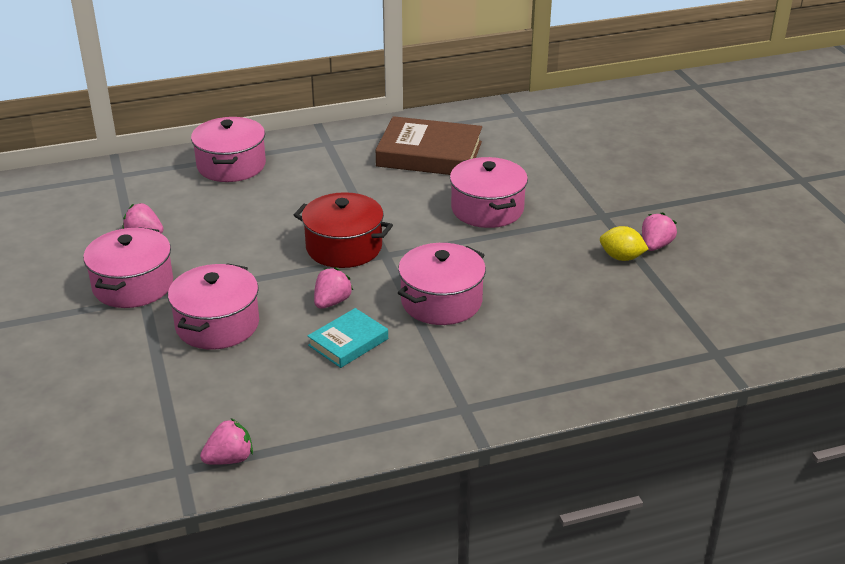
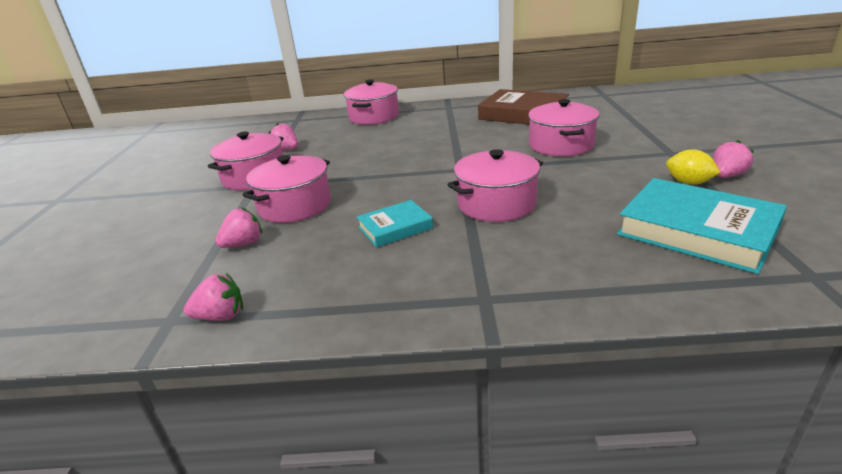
camera: 20 degrees right, 5 degrees down
(332, 302) = (398, 197): pink strawberry -> pink strawberry (243, 244)
(344, 247) = (428, 163): red pot -> none
(630, 317) = (697, 231): none -> turquoise book

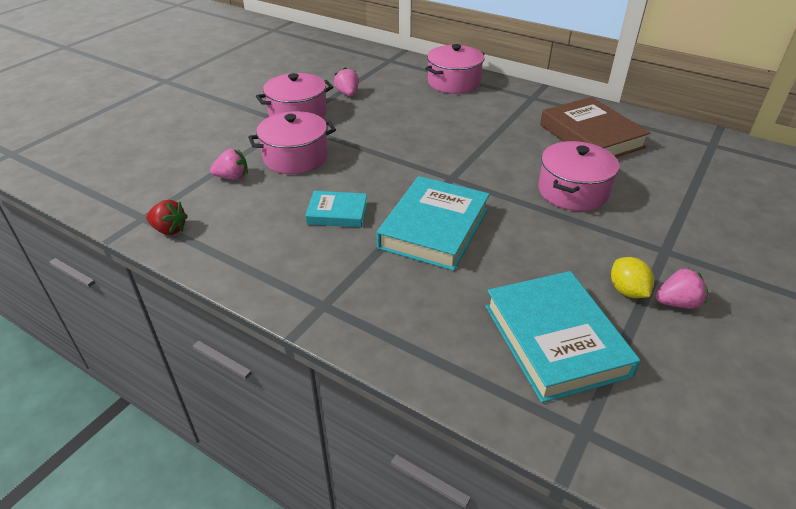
camera: 30 degrees right, 10 degrees up
(221, 316) = (169, 230): pink strawberry -> red strawberry
(496, 204) = (434, 228): pink pot -> turquoise book

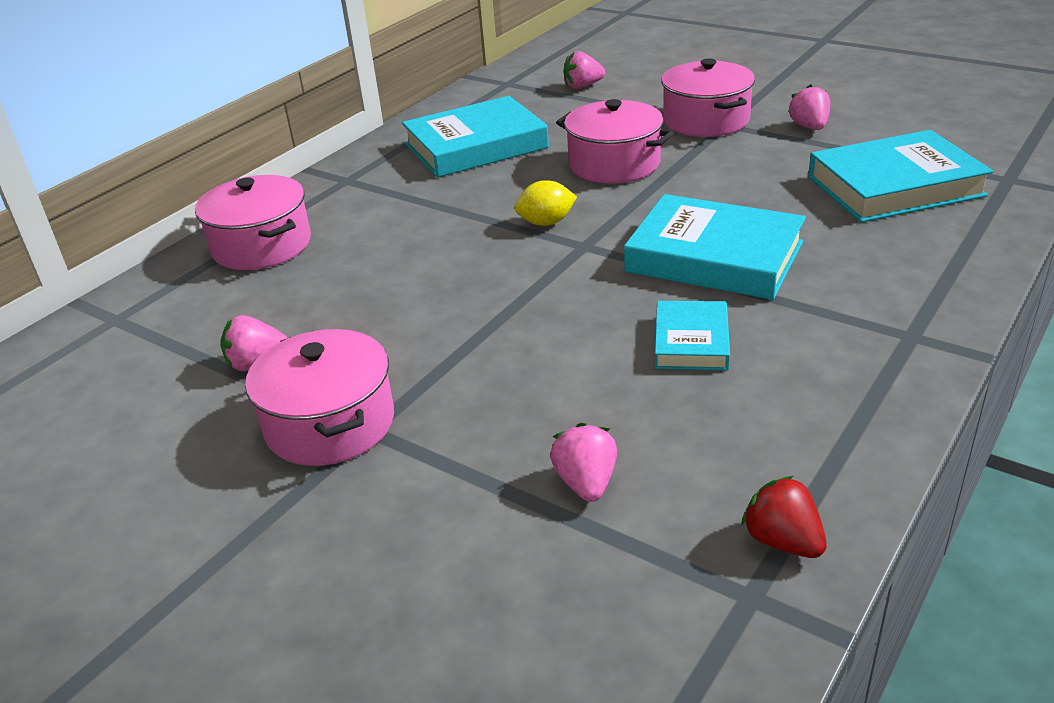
camera: 85 degrees left, 5 degrees down
(169, 230) = (783, 541): red strawberry -> red strawberry turned 60 degrees counterclockwise
(295, 157) = (513, 406): pink pot -> pink pot (706, 120)
(591, 136) = (476, 146): brown book -> turquoise book
(627, 291) = (800, 147): yellow lemon -> yellow lemon (546, 223)
(723, 179) = (582, 86): none -> pink strawberry

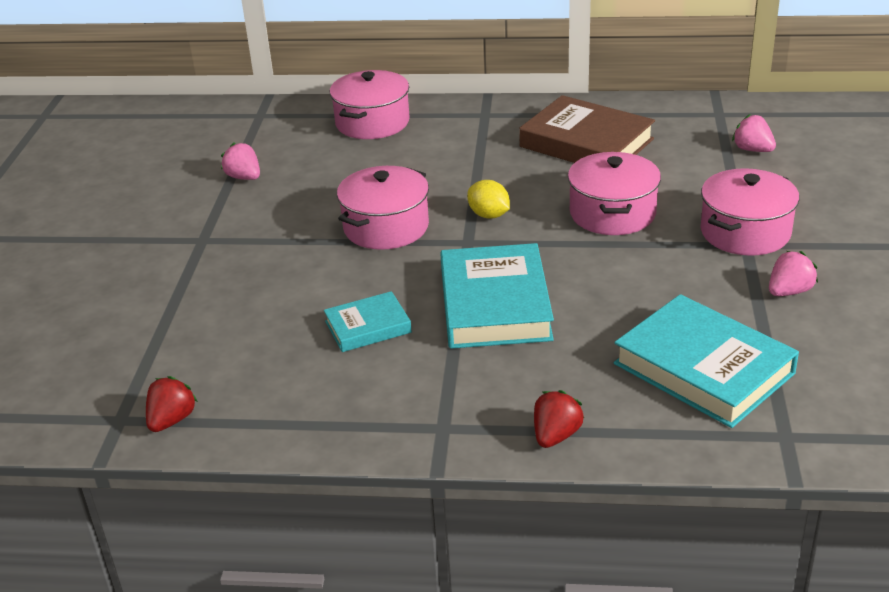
camera: 60 degrees right, 0 degrees up
(330, 424) = (201, 225): pink pot -> pink pot (386, 227)
(476, 146) = (586, 143): turquoise book -> brown book
(586, 483) = (191, 331): pink strawberry -> none
(957, 277) = (555, 435): none -> red strawberry

